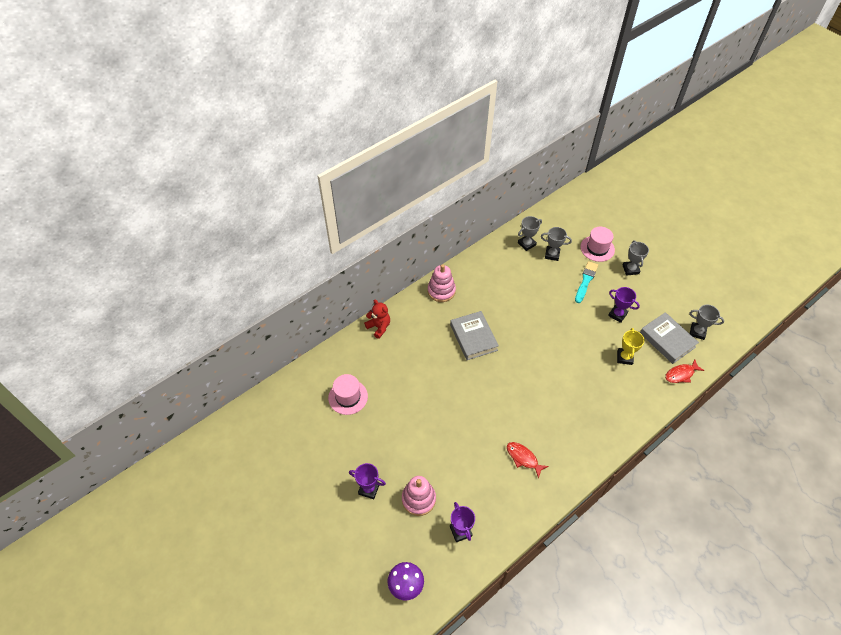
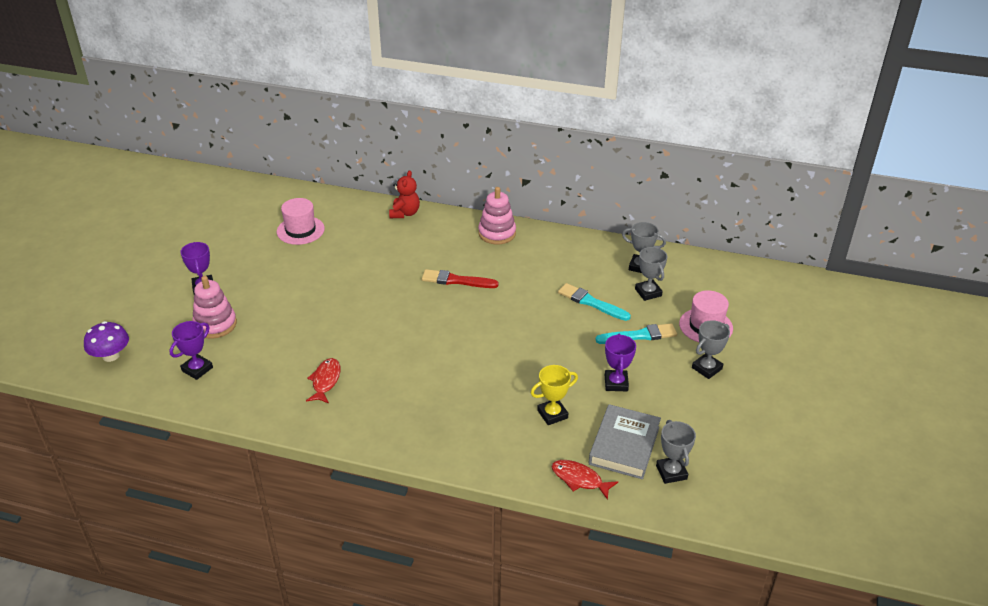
camera: 55 degrees right, 15 degrees down
(473, 337) = (456, 280): grey book -> red brush
(542, 285) = (591, 302): none -> turquoise brush

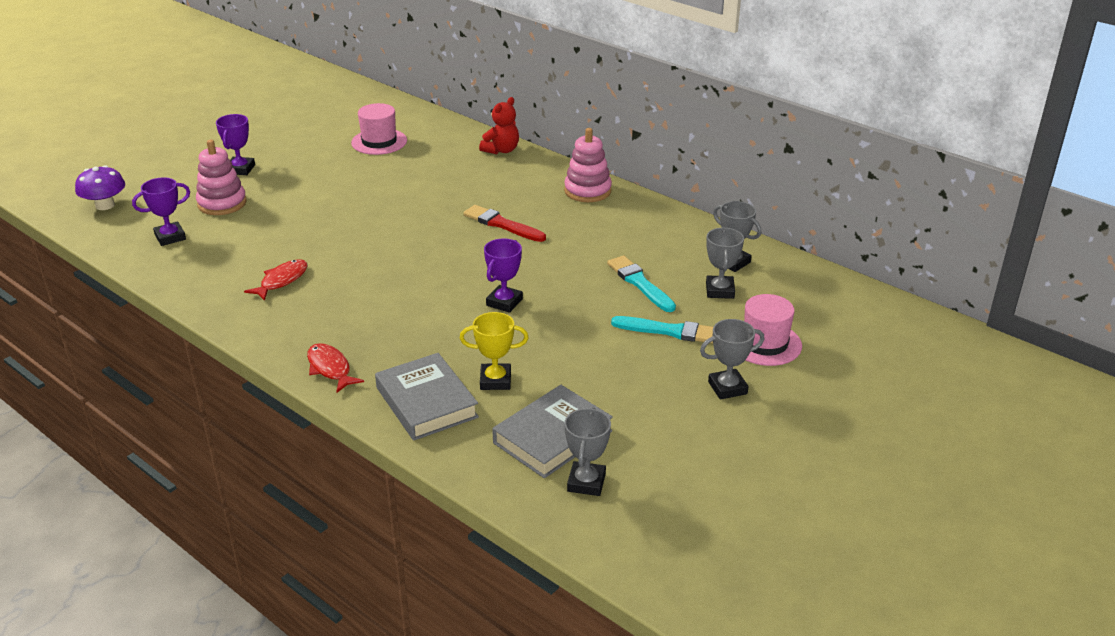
camera: 25 degrees right, 5 degrees down
(518, 448) = (426, 402): none -> grey book
(579, 479) = (469, 454): red fish -> red fish (330, 368)
(616, 383) = (598, 371): purple trophy -> purple trophy (504, 302)

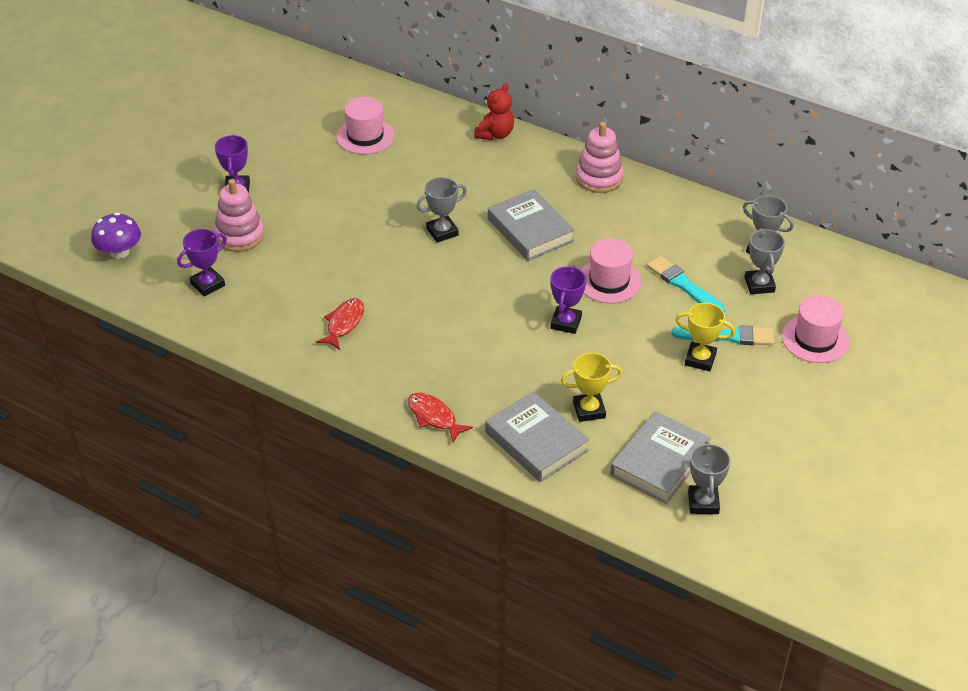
camera: 10 degrees left, 10 degrees up
(502, 224) = (530, 230): red brush -> grey book
(563, 272) = (609, 281): none -> pink hat
(633, 348) = (700, 359): none -> yellow trophy
(727, 388) = (795, 391): grey trophy -> grey trophy (442, 232)

